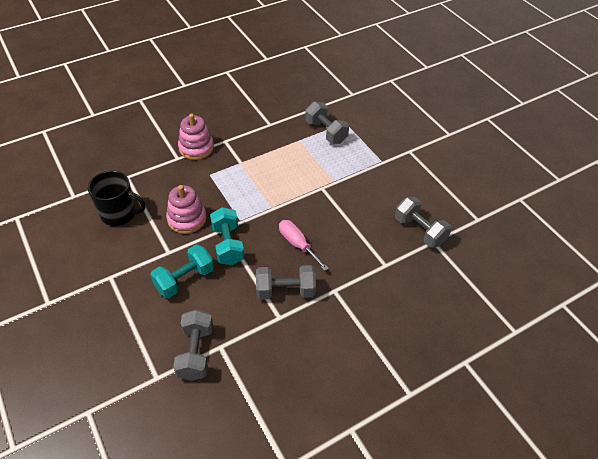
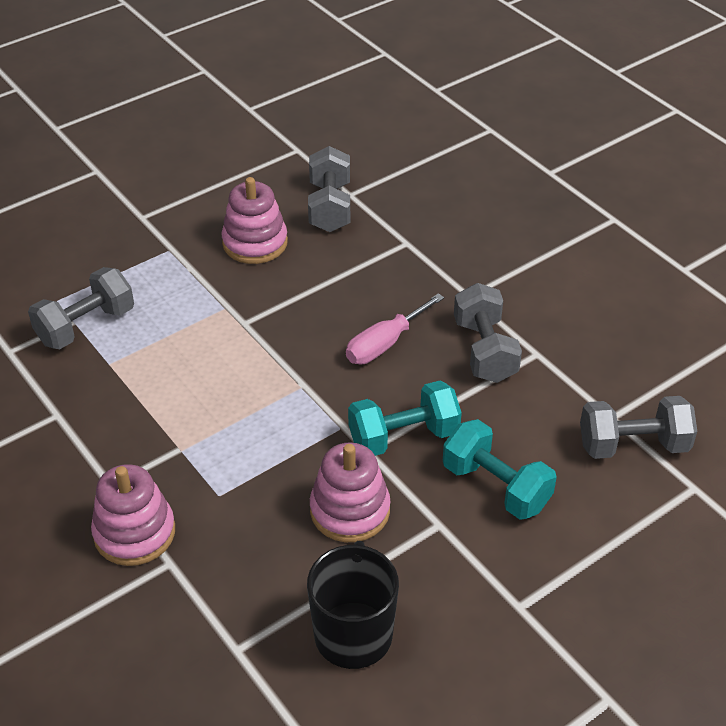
camera: 95 degrees left, 5 degrees down
(386, 195) = (255, 243): none -> pink stacking toy
(420, 230) = (329, 207): grey dumbbell -> grey dumbbell turned 45 degrees counterclockwise

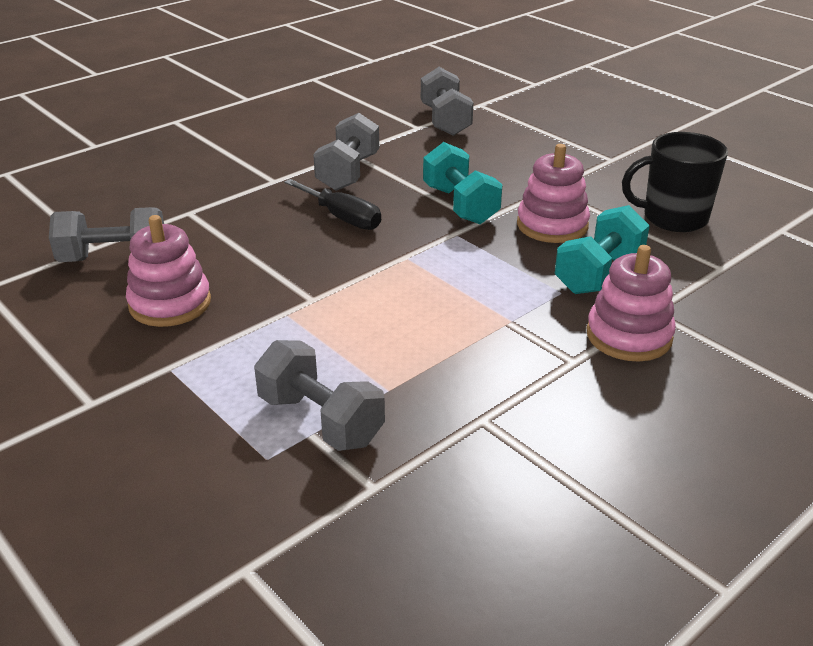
camera: 95 degrees left, 10 degrees down
(384, 344) = (342, 218): pink screwdriver -> black screwdriver
(485, 351) = (348, 173): grey dumbbell -> grey dumbbell turned 60 degrees counterclockwise
(496, 487) = (503, 167): turquoise dumbbell -> turquoise dumbbell (599, 273)

